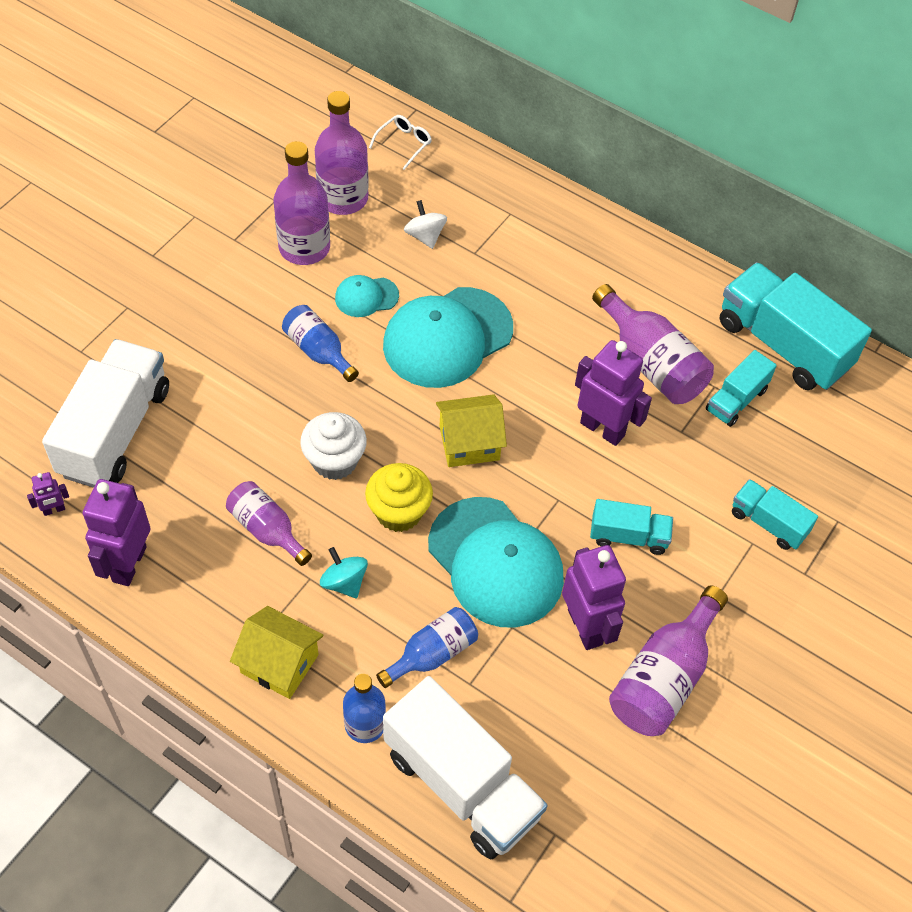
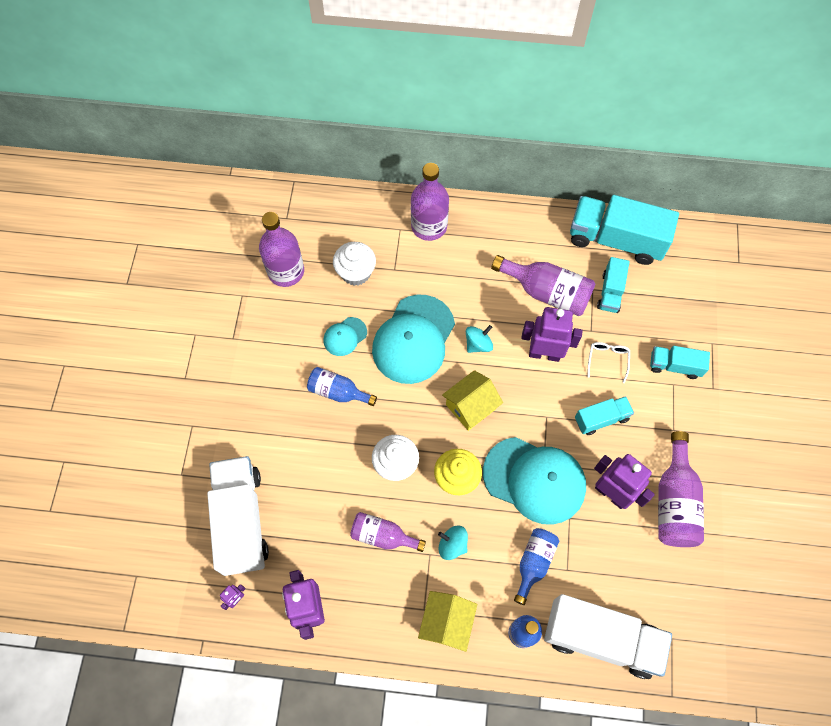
camera: 25 degrees left, 10 degrees up
(279, 663) = (446, 623): yellow house -> yellow house turned 75 degrees counterclockwise
(304, 247) = (283, 321): purple bottle -> purple bottle (429, 226)
(404, 144) = (301, 211): white glasses -> white glasses (607, 360)
(425, 236) = (356, 273): white spinning top -> white cupcake
(524, 379) = (478, 344): none -> turquoise spinning top

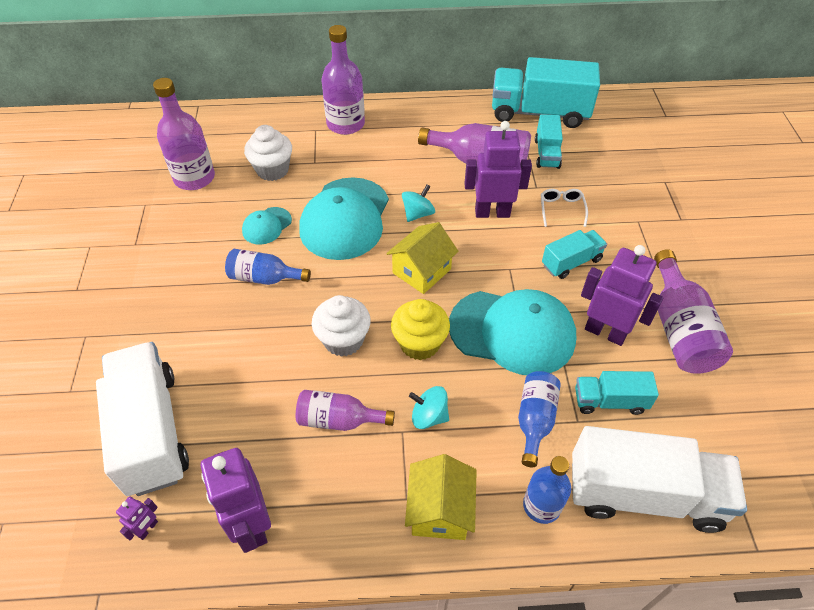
camera: 10 degrees left, 15 degrees down
(674, 366) = (634, 205): turquoise truck -> turquoise truck (609, 401)

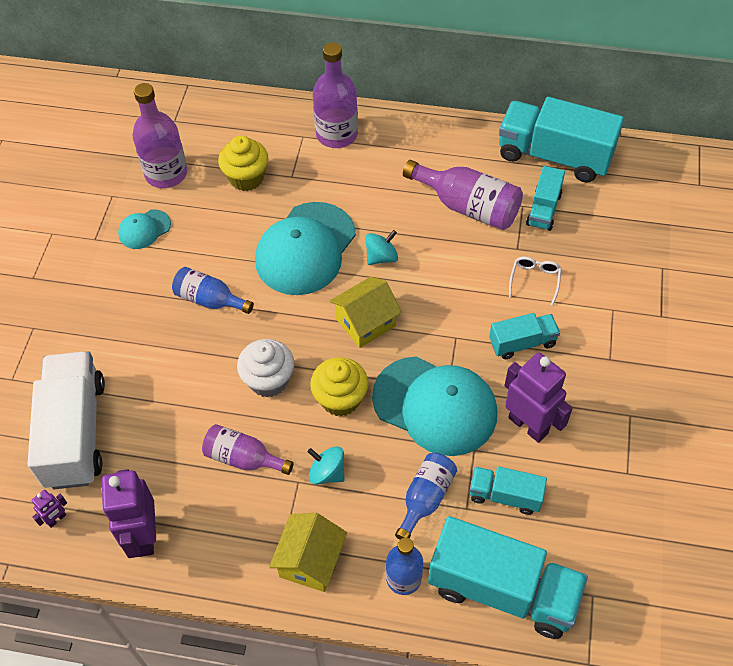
camera: 15 degrees right, 5 degrees up
(267, 226) = (225, 242): turquoise cap -> turquoise cap (144, 229)
(272, 170) = (246, 178): white cupcake -> yellow cupcake
(492, 212) = (459, 270): purple robot -> none
(644, 494) = (502, 590): white truck -> turquoise truck
(679, 330) = (606, 438): purple bottle -> none

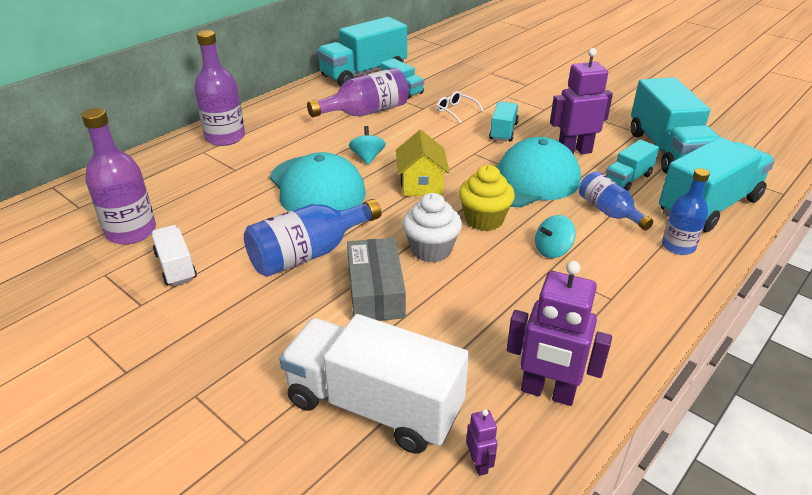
camera: 60 degrees left, 20 degrees down
(144, 229) = (176, 267): turquoise cap -> white truck
(192, 370) = (376, 291): none -> grey box
(209, 300) = (308, 254): blue bottle -> blue bottle, size x1.55
(243, 458) = (502, 292): purple bottle -> none
(246, 178) = (203, 191): yellow cupcake -> none
(310, 561) = (637, 289): yellow house -> none
(602, 516) = (667, 151): none -> turquoise truck

